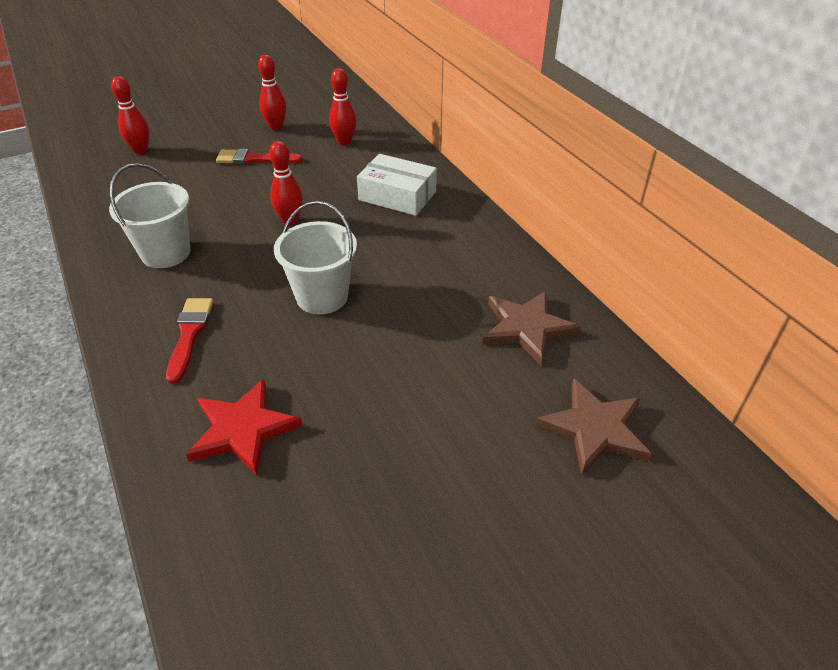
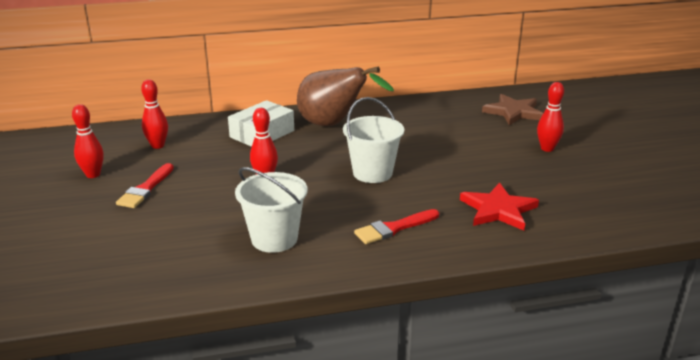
camera: 75 degrees left, 15 degrees down
(140, 151) = (58, 255): red bowling pin -> red bowling pin (547, 148)
(189, 334) = (394, 228): red brush -> red brush turned 45 degrees counterclockwise
(446, 242) = (333, 125): none -> brown pear
(526, 328) = (432, 115): brown star -> none

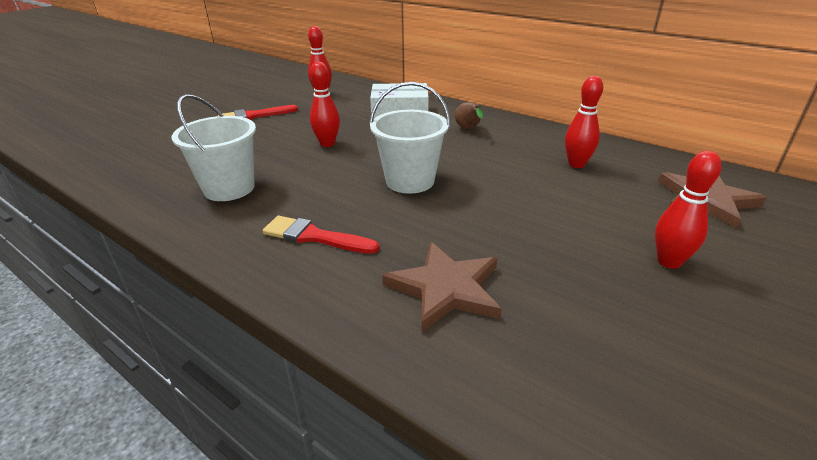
camera: 50 degrees right, 5 degrees up
(93, 175) = (253, 96): red bowling pin -> red bowling pin (576, 164)
(333, 125) = (468, 129): brown pear -> brown pear, size x0.41
(498, 210) = (445, 288): red star -> brown star

